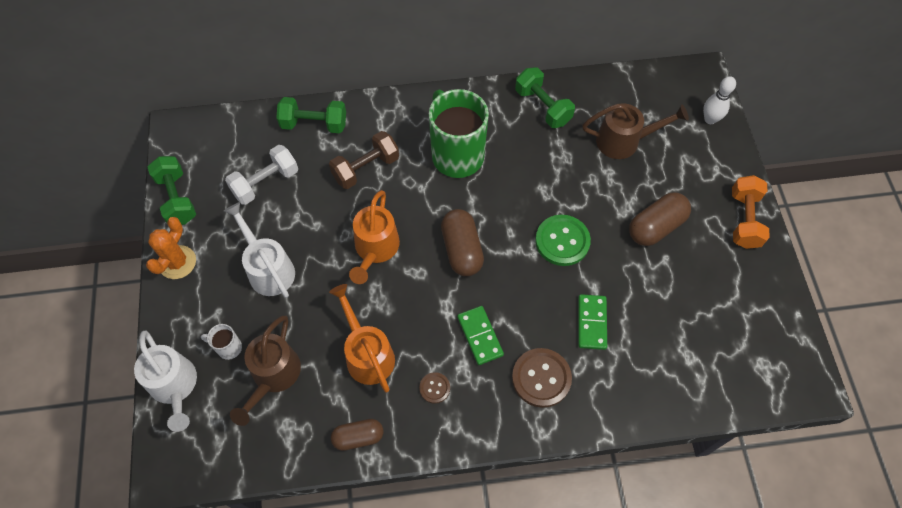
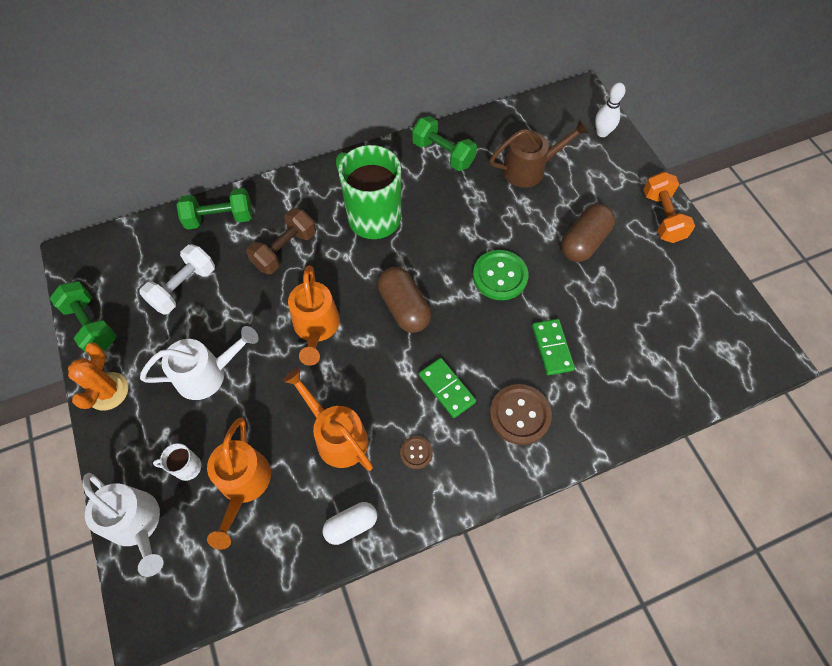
camera: 15 degrees left, 0 degrees up
(268, 268) = (208, 374): white watering can -> white watering can turned 120 degrees clockwise
(273, 377) = (243, 486): brown watering can -> orange watering can
(358, 437) = (351, 525): brown capsule -> white capsule

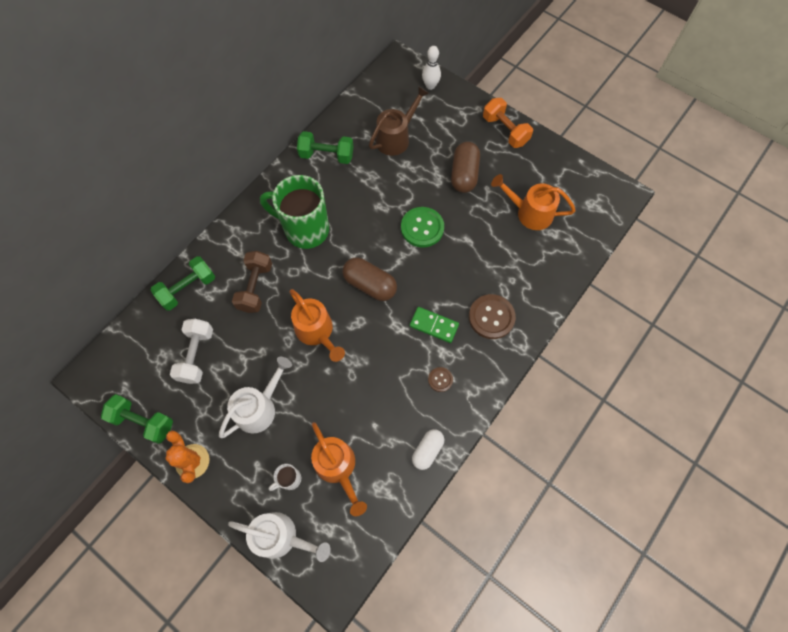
camera: 30 degrees left, 5 degrees up
(336, 435) = (379, 398): orange watering can -> orange watering can (529, 213)
(552, 348) = (485, 260): green domino -> none

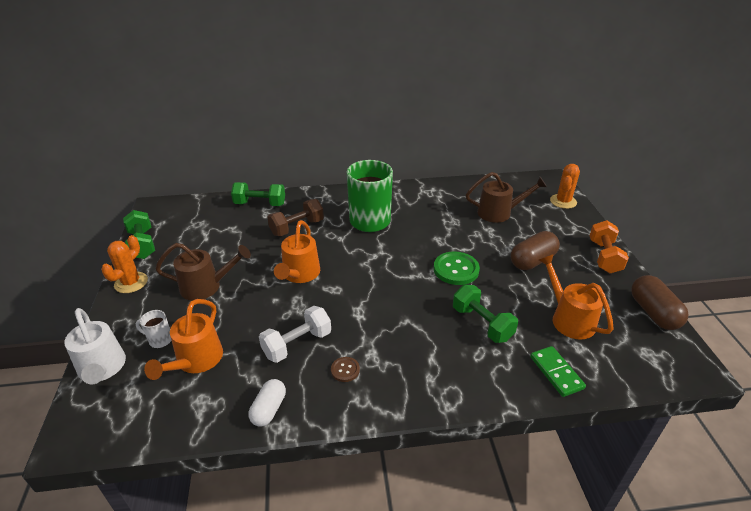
camera: 45 degrees right, 30 degrees down
(196, 355) = (216, 235): white dumbbell -> white dumbbell (297, 344)
(260, 407) = (207, 286): white watering can -> brown watering can
(326, 155) = (435, 195): green dumbbell -> green dumbbell (482, 323)
(370, 285) = (372, 275): brown capsule -> brown capsule (653, 313)
(427, 450) = (269, 409): white capsule -> white capsule turned 60 degrees counterclockwise
(430, 86) = (563, 201): white bowling pin -> orange cactus
(434, 325) = (387, 332): green domino -> green domino (556, 372)
(491, 317) = (444, 362): brown button -> none

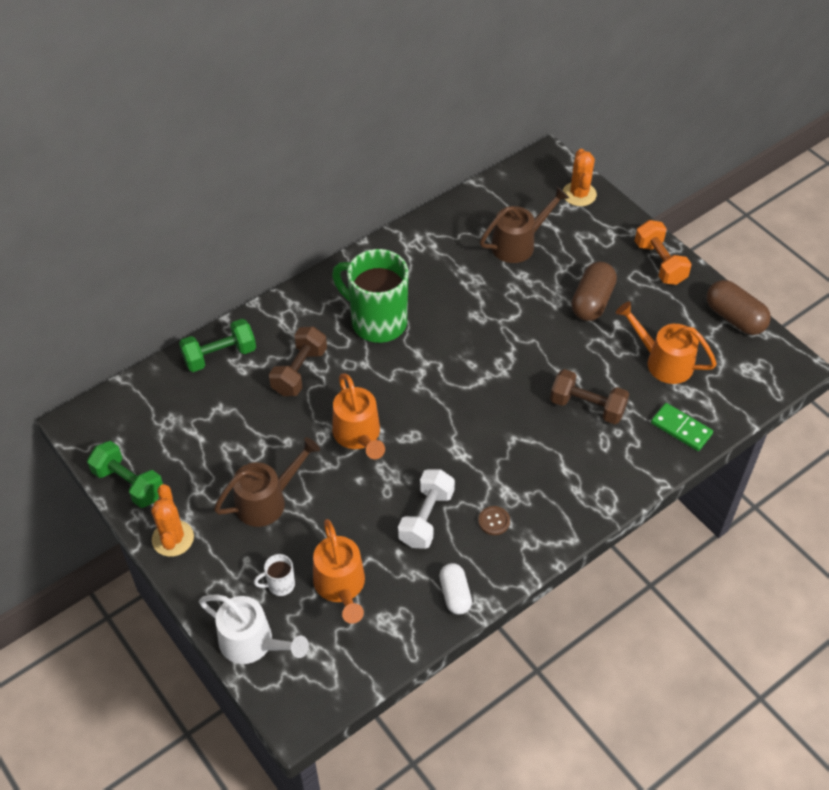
camera: 30 degrees left, 15 degrees up
(456, 269) = (521, 350): green button -> none
(482, 323) = (587, 406): green dumbbell -> brown dumbbell

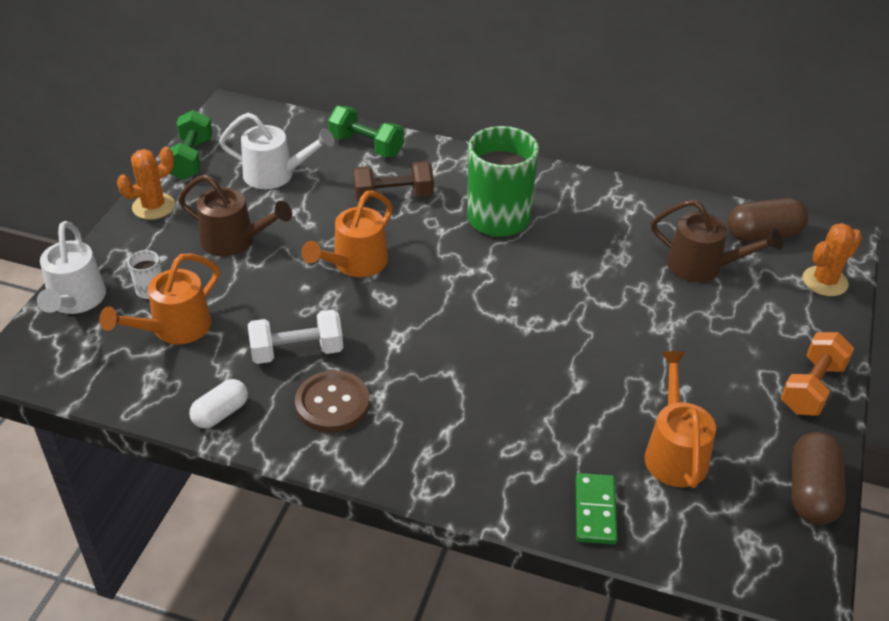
camera: 55 degrees right, 10 degrees down
(205, 433) = (276, 175): none -> white watering can
(494, 521) = (332, 403): brown button -> brown button, size x1.92
(587, 406) = (546, 413): brown dumbbell -> none
(592, 302) = (692, 355): brown capsule -> brown capsule (763, 235)

